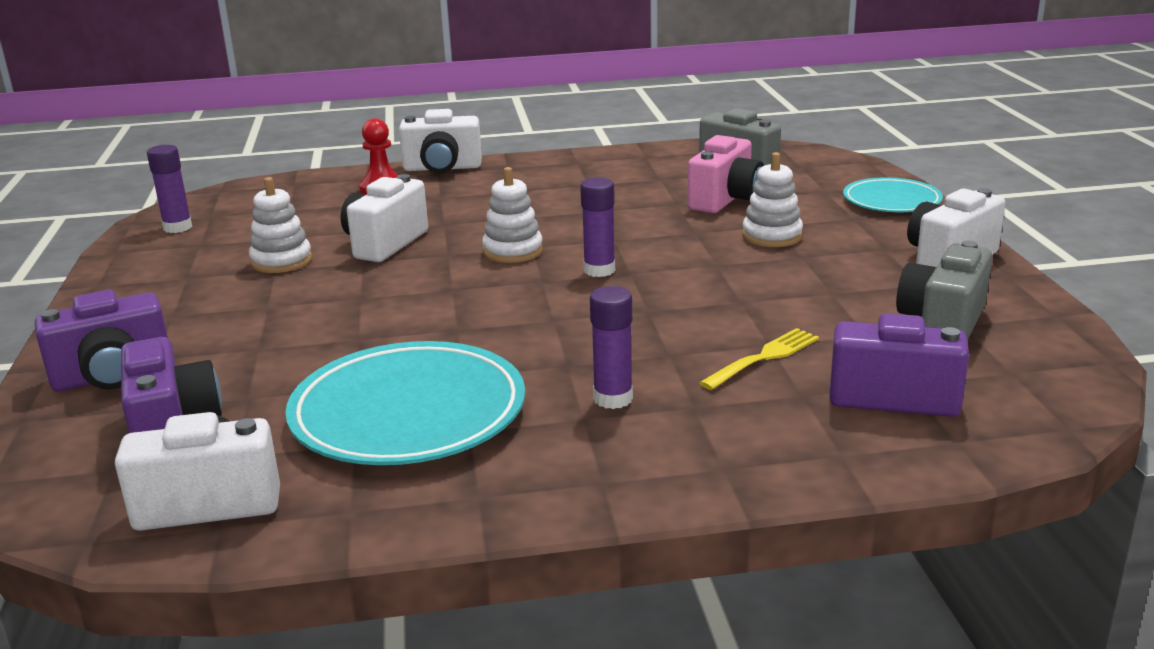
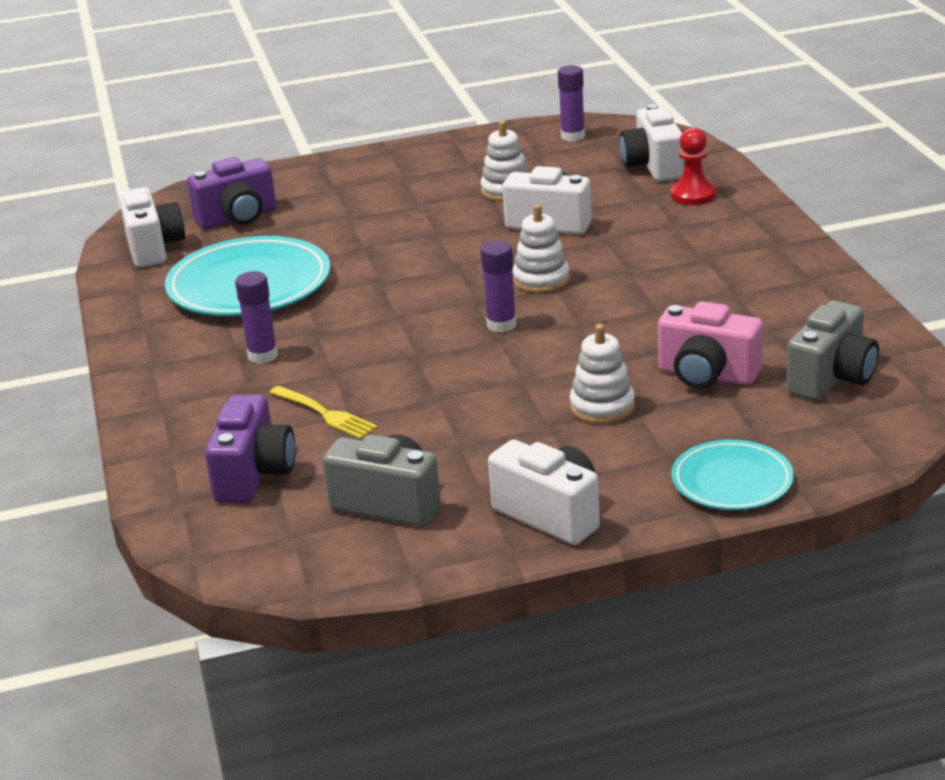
camera: 85 degrees right, 5 degrees up
(113, 376) = (309, 183): purple camera -> none
(442, 168) = (762, 212): white camera -> white camera (653, 166)

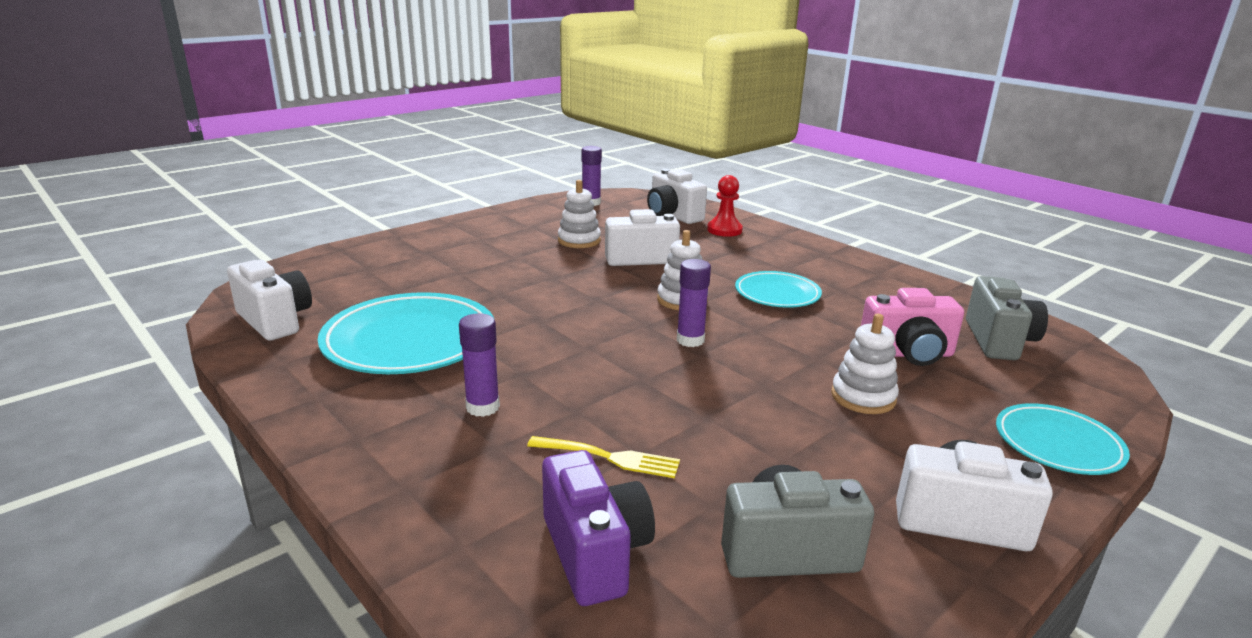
camera: 30 degrees left, 5 degrees down
(238, 218) = (349, 285): purple camera -> none
(652, 288) = (777, 294): none -> turquoise plate

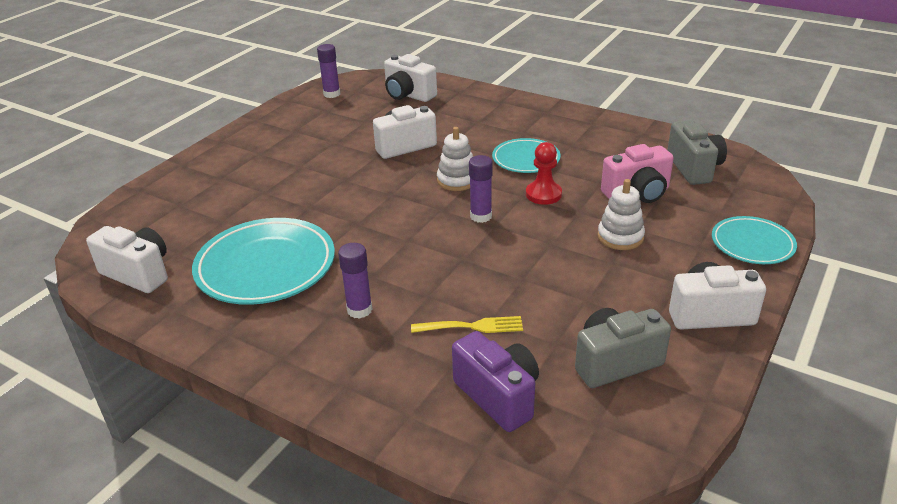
camera: 15 degrees left, 10 degrees up
(579, 240) = (344, 138): white stacking toy -> none
(724, 230) = (457, 102): red pawn -> red pawn (543, 194)

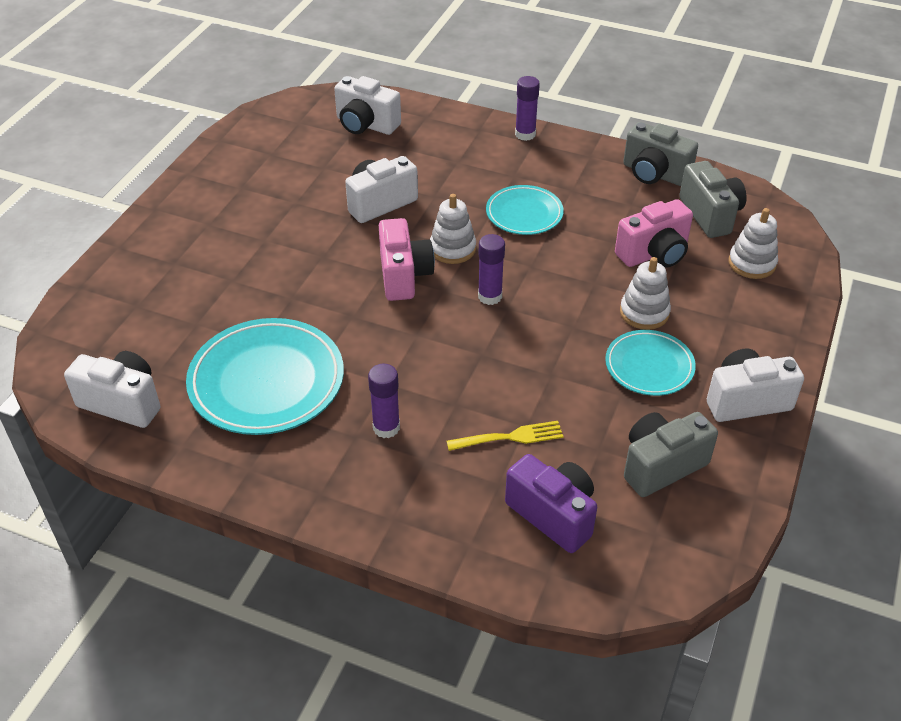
camera: 10 degrees left, 10 degrees up
(332, 94) = (271, 128): purple glue stick -> purple glue stick (525, 134)
(409, 197) = (404, 275): none -> pink camera
(543, 194) = (553, 262): red pawn -> none
(647, 137) = (654, 174): none -> grey camera
(728, 206) = (752, 263): none -> white stacking toy
(752, 244) = (780, 311): turquoise plate -> turquoise plate (649, 366)

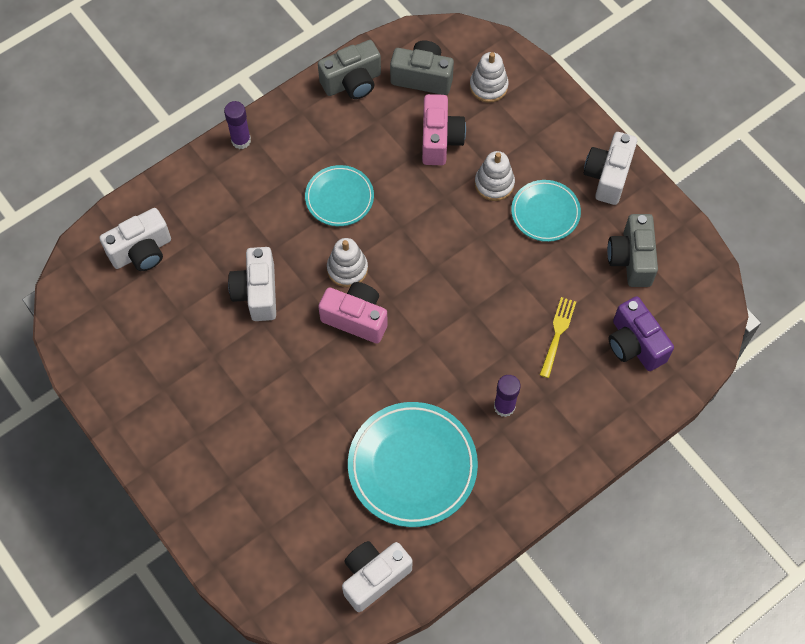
camera: 60 degrees left, 20 degrees up
(490, 296) = (416, 272): purple glue stick -> none
(553, 514) = (634, 344): purple camera -> purple camera turned 105 degrees counterclockwise

